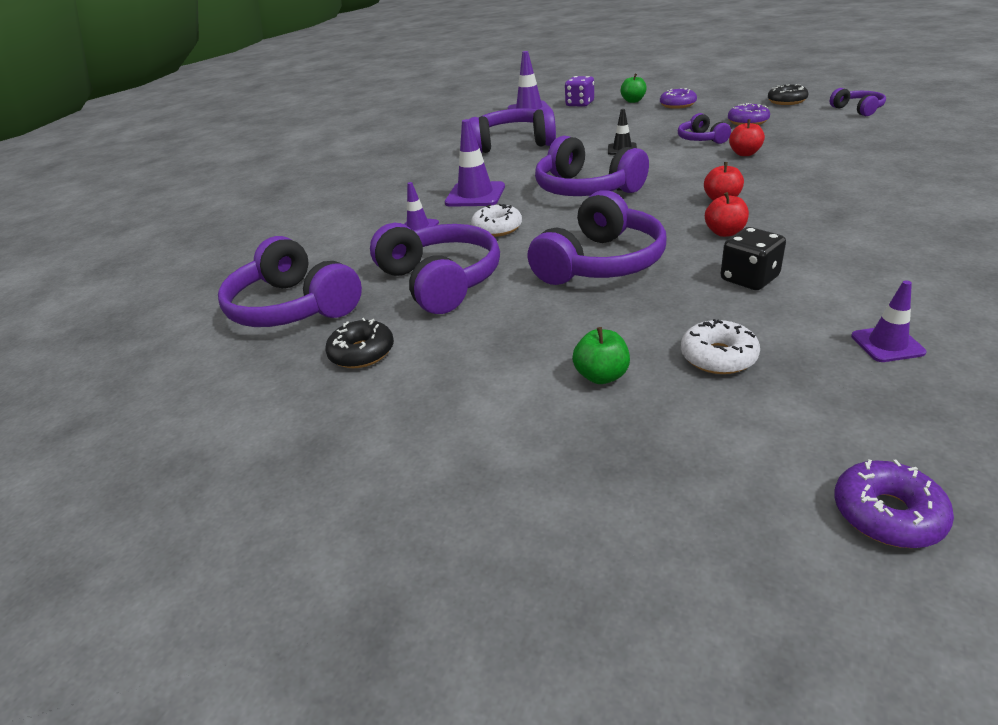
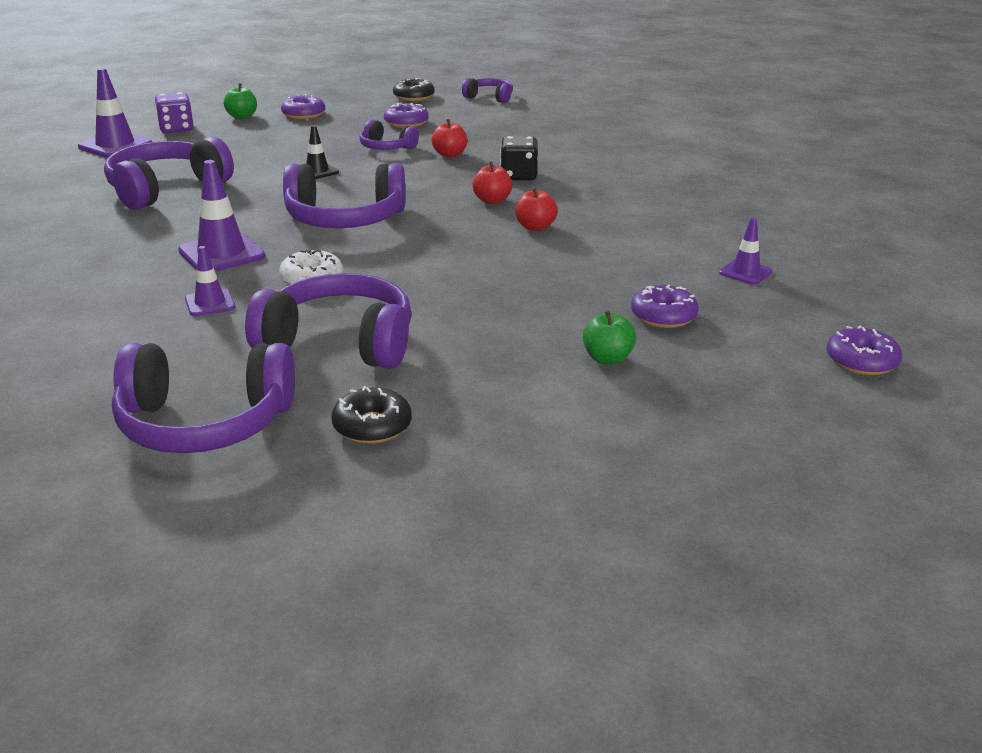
camera: 50 degrees left, 5 degrees down
(600, 263) = (470, 280): purple headphones -> none
(718, 357) = (663, 316): white donut -> purple donut
(749, 279) = (605, 257): black dice -> black dice (518, 176)

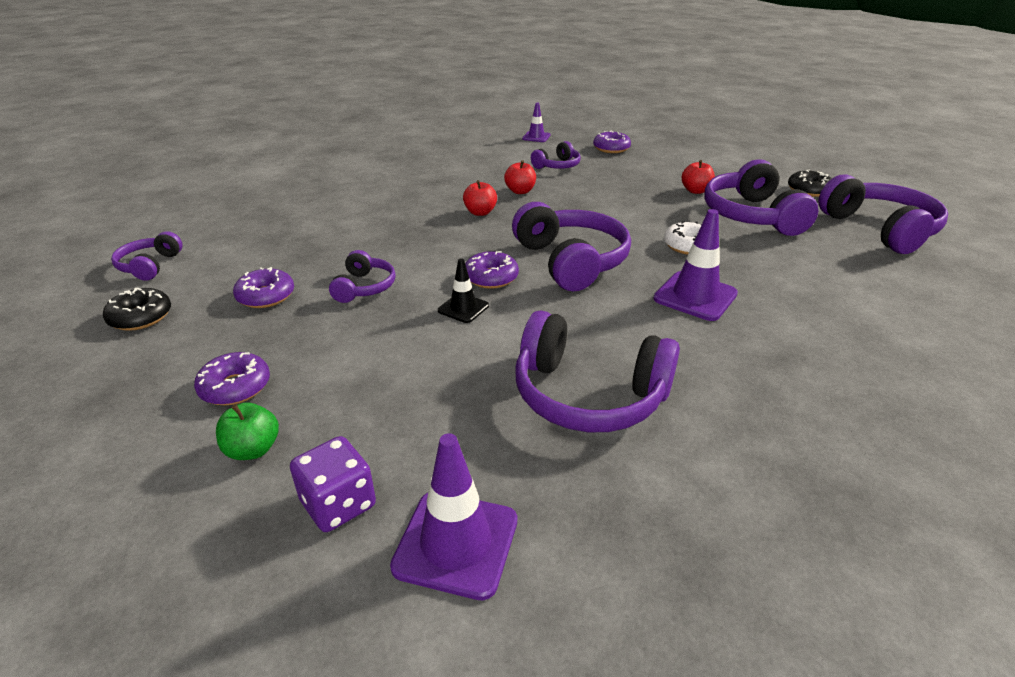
camera: 110 degrees left, 5 degrees up
(210, 303) = (771, 272): purple traffic cone -> none
(449, 154) = (373, 249): red apple -> red apple (695, 191)
(518, 176) = (416, 212): black dice -> none
(607, 359) = (672, 154): green apple -> none
(608, 262) = (557, 166): none -> purple headphones
(861, 361) = (609, 115): purple donut -> purple donut (491, 277)

